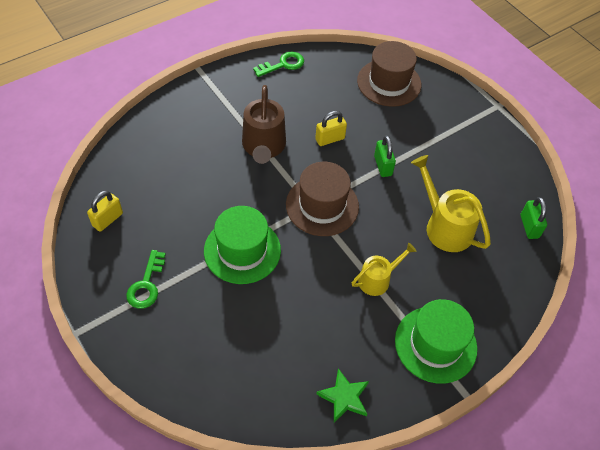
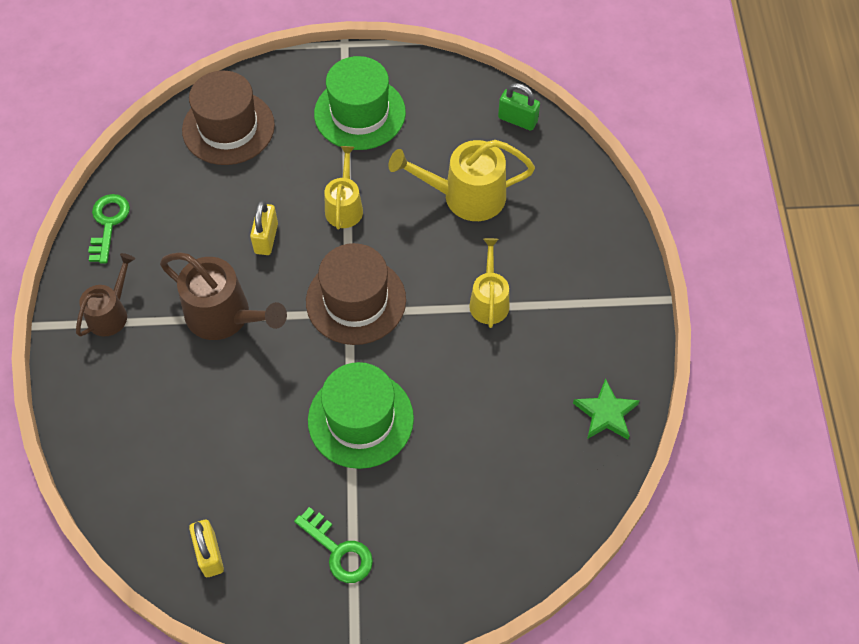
camera: 55 degrees left, 5 degrees up
(228, 95) = (110, 313): none -> brown watering can
(383, 166) = (344, 207): green padlock -> yellow watering can
(435, 344) = (597, 292): green hat -> green hat (360, 113)

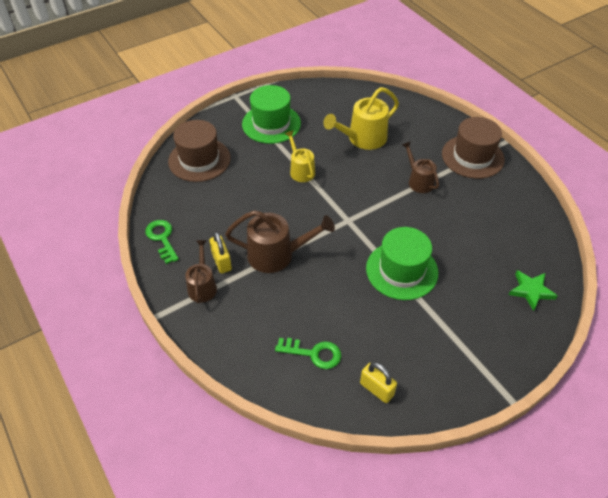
camera: 30 degrees left, 10 degrees down
(266, 238) = (268, 204): yellow padlock -> yellow padlock (221, 262)
(338, 551) = (450, 345): green key -> green key (313, 353)
(356, 300) = (347, 212): brown hat -> brown hat (472, 157)
(489, 301) = (419, 181): yellow watering can -> brown watering can
(517, 120) = (359, 95): green padlock -> none
(606, 413) = (525, 206): green star -> green star (531, 291)

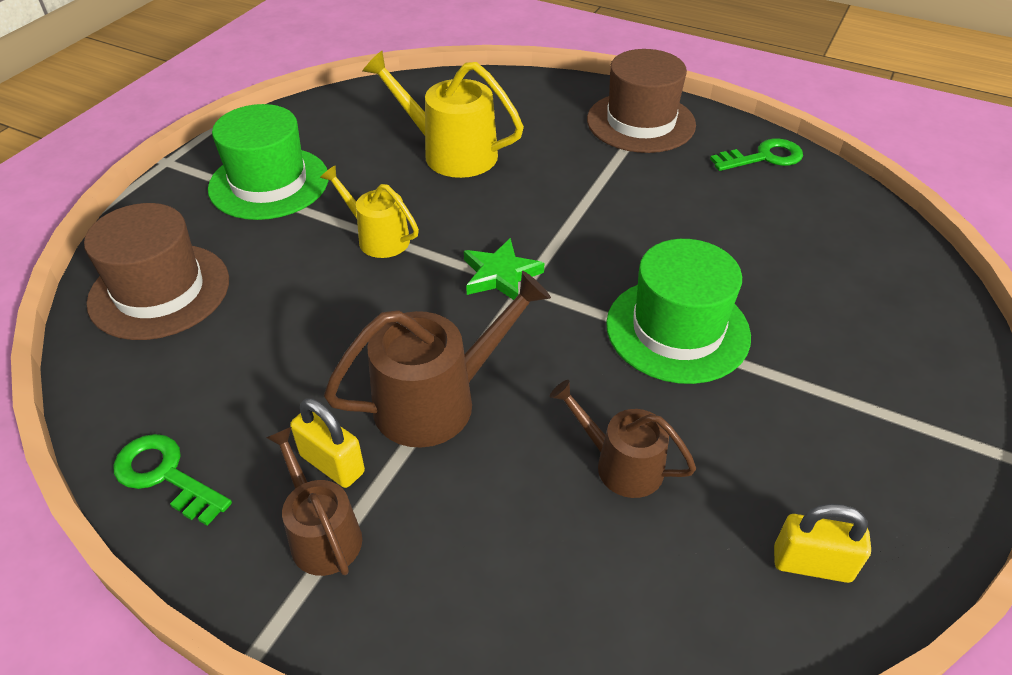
camera: 30 degrees left, 5 degrees down
(313, 353) = (647, 557): green key -> green key (763, 157)
(363, 138) = (451, 153): yellow watering can -> yellow watering can turned 90 degrees clockwise
(419, 181) = (590, 183): brown watering can -> brown watering can (621, 465)
(531, 291) = (888, 276): green star -> green star (500, 275)

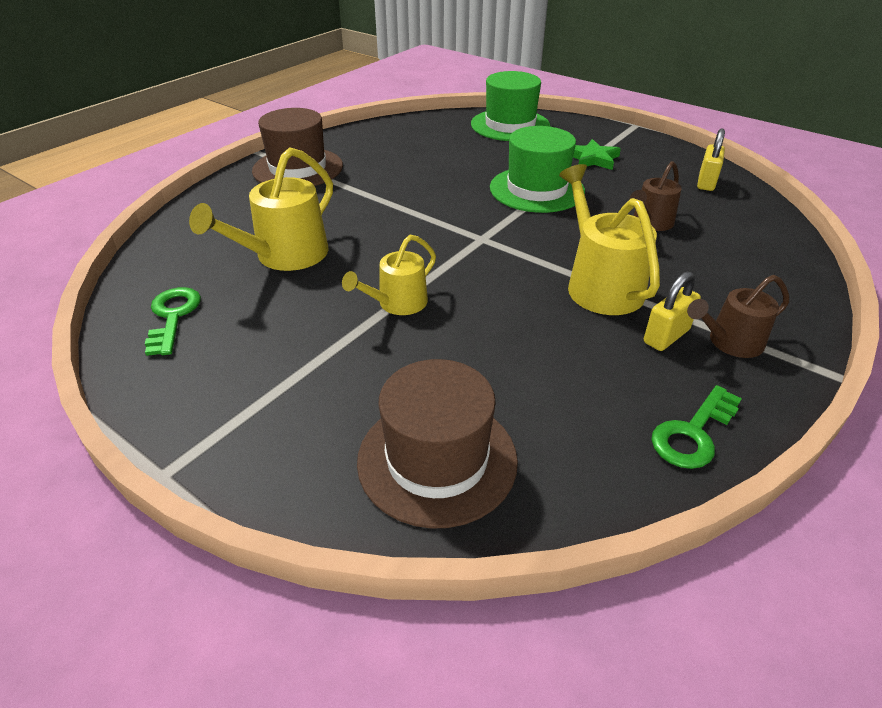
camera: 80 degrees left, 5 degrees down
(269, 183) = (268, 376): green hat -> green hat (510, 125)
(436, 401) = (600, 285): brown watering can -> yellow watering can
(500, 275) = (466, 246): green star -> green star (592, 159)
(763, 157) = (370, 136): green key -> green key (173, 316)

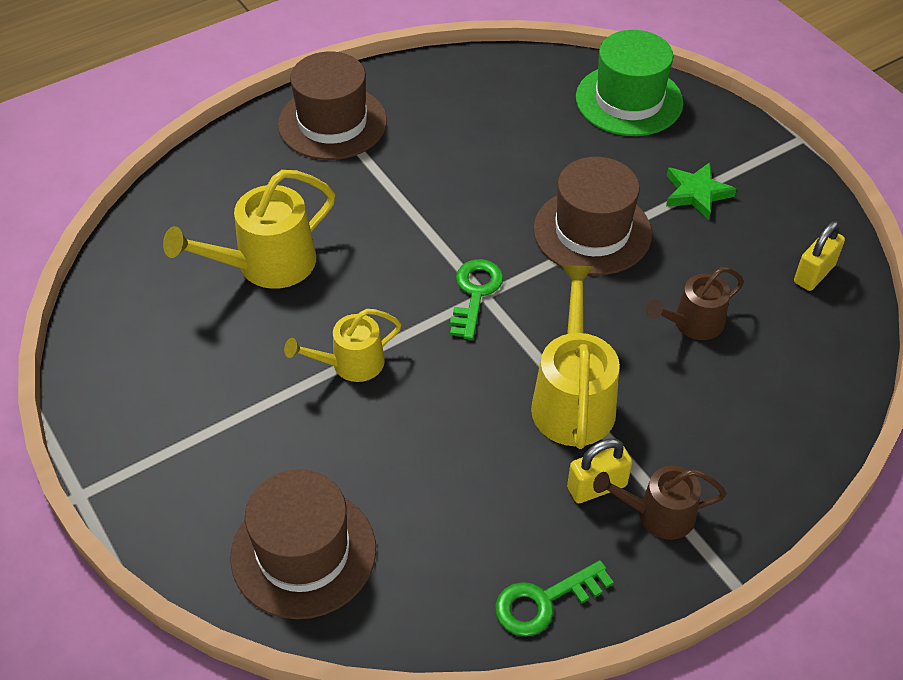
camera: 20 degrees right, 10 degrees up
(173, 316) = (136, 319): green key -> green key (475, 293)
(536, 189) = (592, 231): green hat -> brown hat

